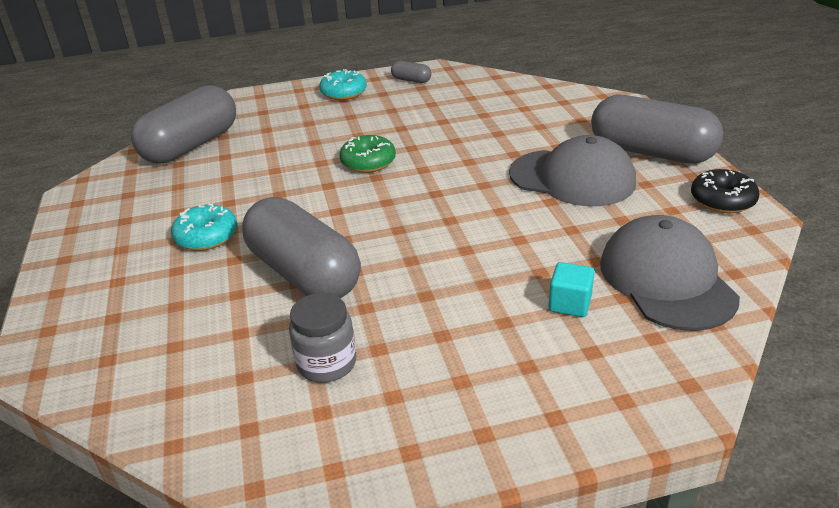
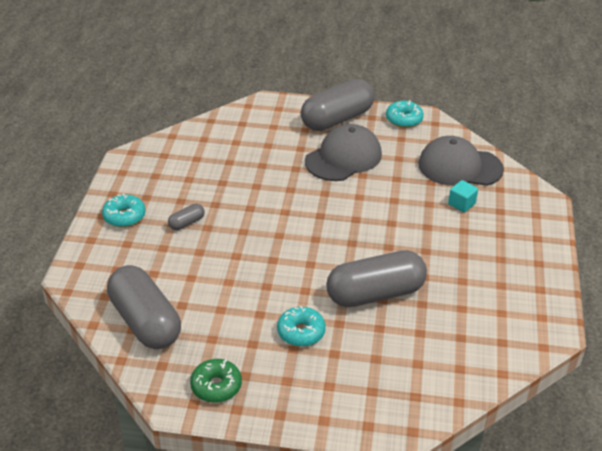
camera: 70 degrees left, 5 degrees up
(327, 363) = (465, 303): grey jar -> none
(368, 162) = (255, 233): green donut -> green donut (216, 386)
(411, 80) = (136, 176): grey capsule -> grey capsule (186, 223)
(722, 200) = (404, 119): black donut -> turquoise donut

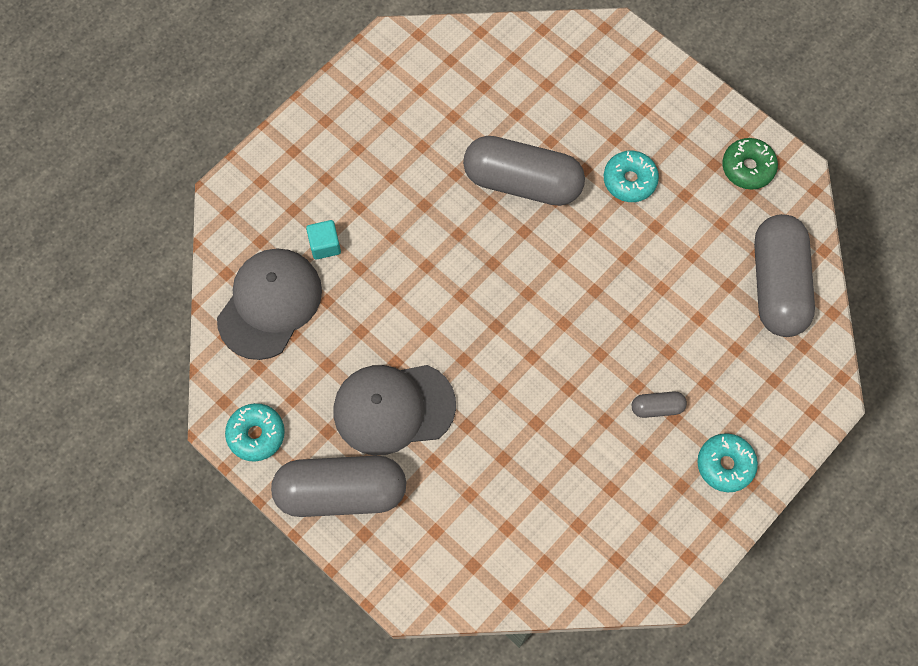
camera: 145 degrees left, 30 degrees up
(459, 167) = (270, 304): grey cap -> grey cap turned 105 degrees counterclockwise

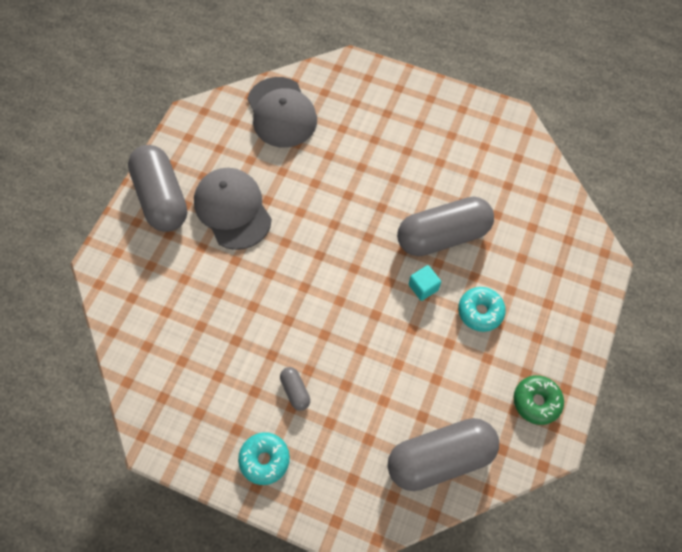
camera: 70 degrees right, 5 degrees down
(256, 434) = (187, 136): turquoise donut -> none
(270, 304) = (281, 112): grey cap -> grey cap turned 60 degrees clockwise
(325, 245) = (337, 129): turquoise cube -> turquoise cube (423, 287)
(522, 181) = (442, 236): grey capsule -> grey capsule turned 75 degrees clockwise

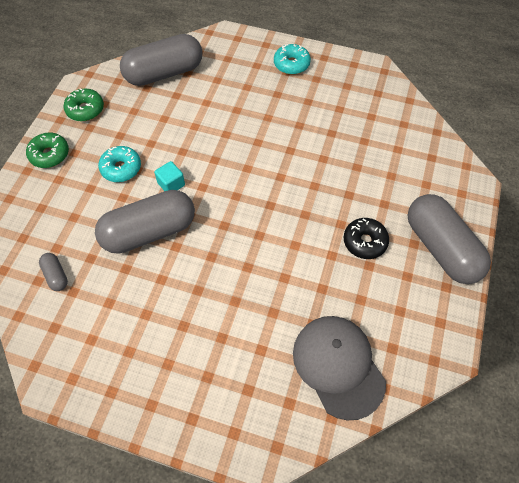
camera: 175 degrees right, 5 degrees down
(232, 209) = (364, 242): grey cap -> black donut
(295, 391) = (276, 103): grey capsule -> grey capsule (56, 275)
(565, 337) = (49, 154): none -> green donut

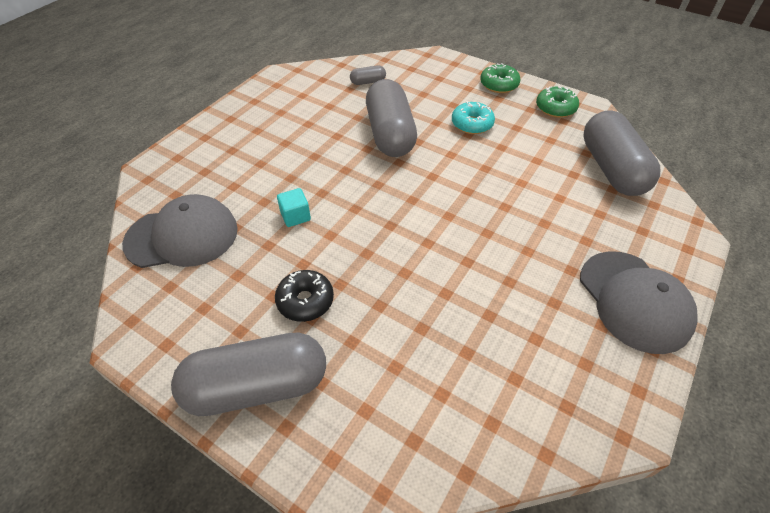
camera: 105 degrees right, 10 degrees down
(171, 184) = (442, 154): turquoise cube -> turquoise cube (295, 216)
(291, 64) = (634, 301): turquoise donut -> grey cap

